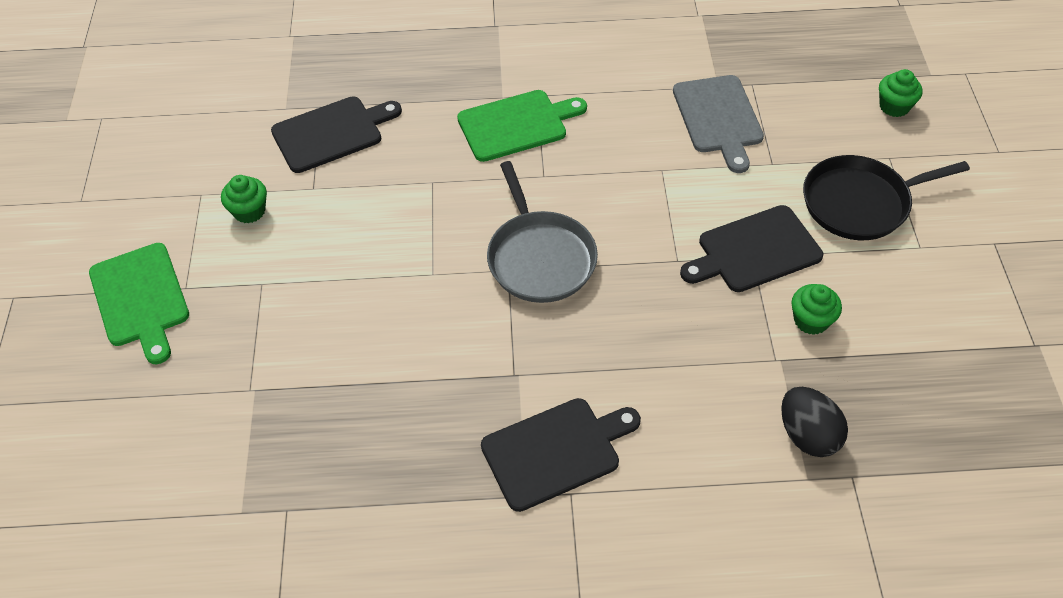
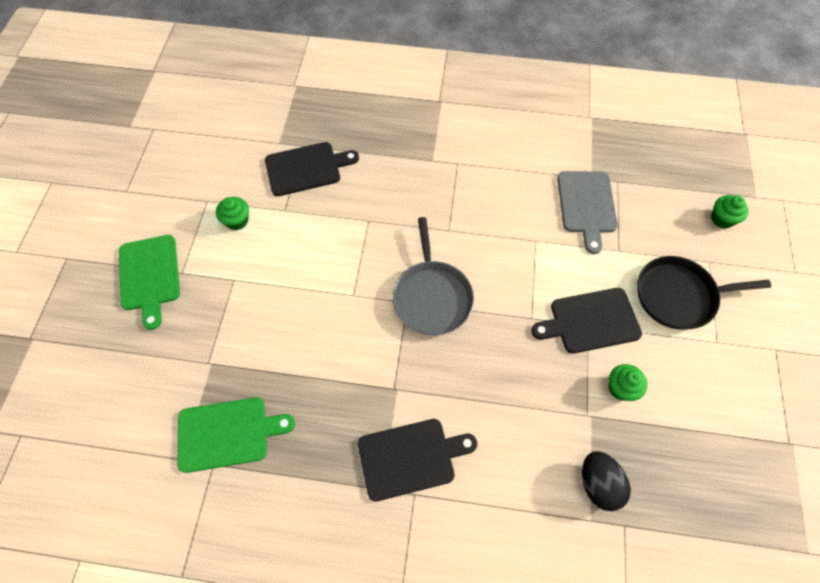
camera: 10 degrees right, 10 degrees up
(516, 125) = (438, 185): green cutting board -> green cutting board (227, 433)

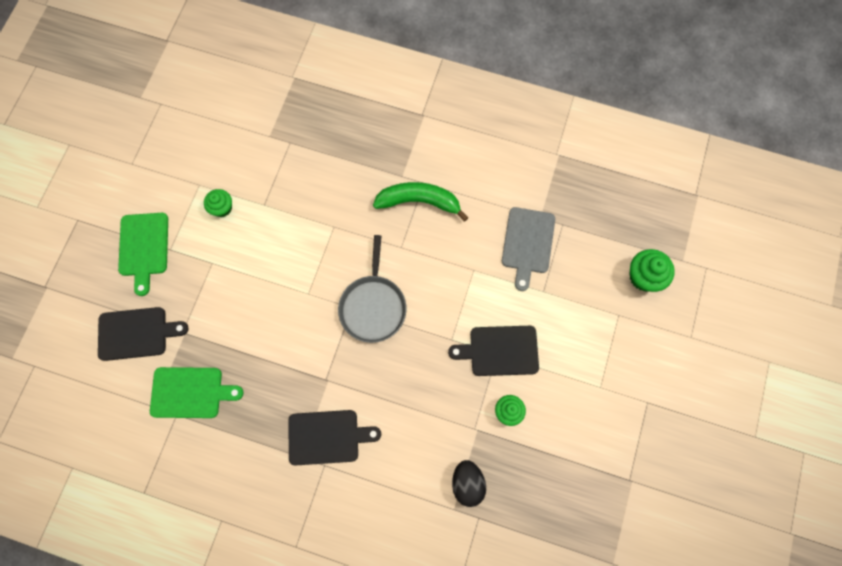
camera: 10 degrees right, 10 degrees up
(306, 168) = (289, 166): black cutting board -> black cutting board (136, 333)
(457, 182) = (419, 201): none -> green banana
(679, 296) = (582, 341): black pan -> none
(722, 219) = (644, 277): green cupcake -> green cupcake, size x1.50

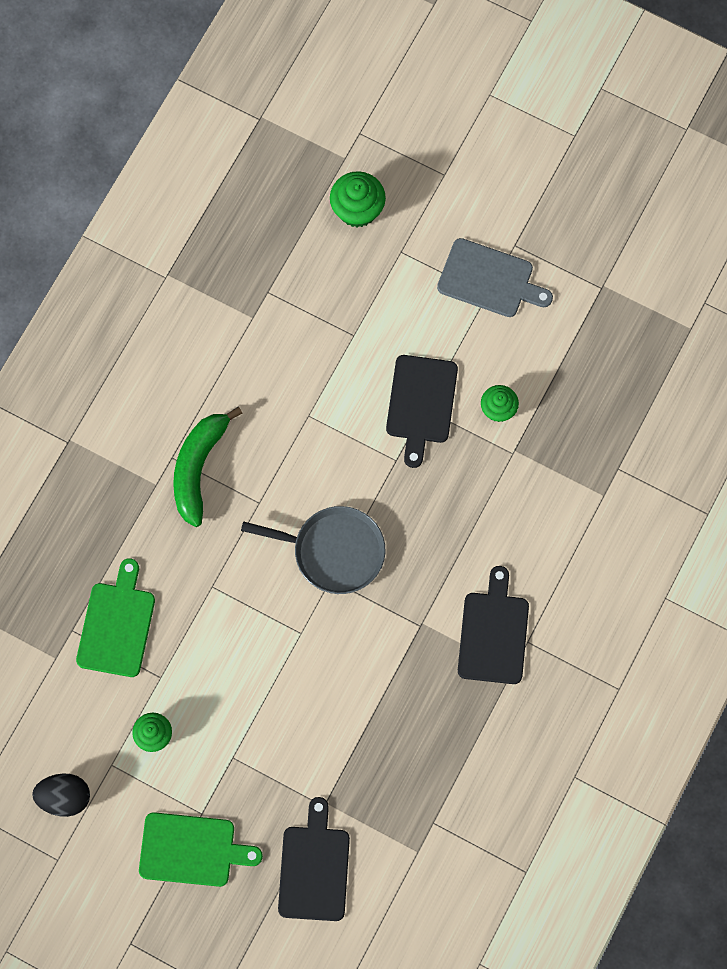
camera: 80 degrees left, 0 degrees up
(190, 392) = (407, 801): green cutting board -> green cutting board (117, 625)
(467, 483) = (576, 474): black egg -> black egg (64, 797)
(527, 243) = (285, 341): grey cutting board -> grey cutting board (489, 280)

